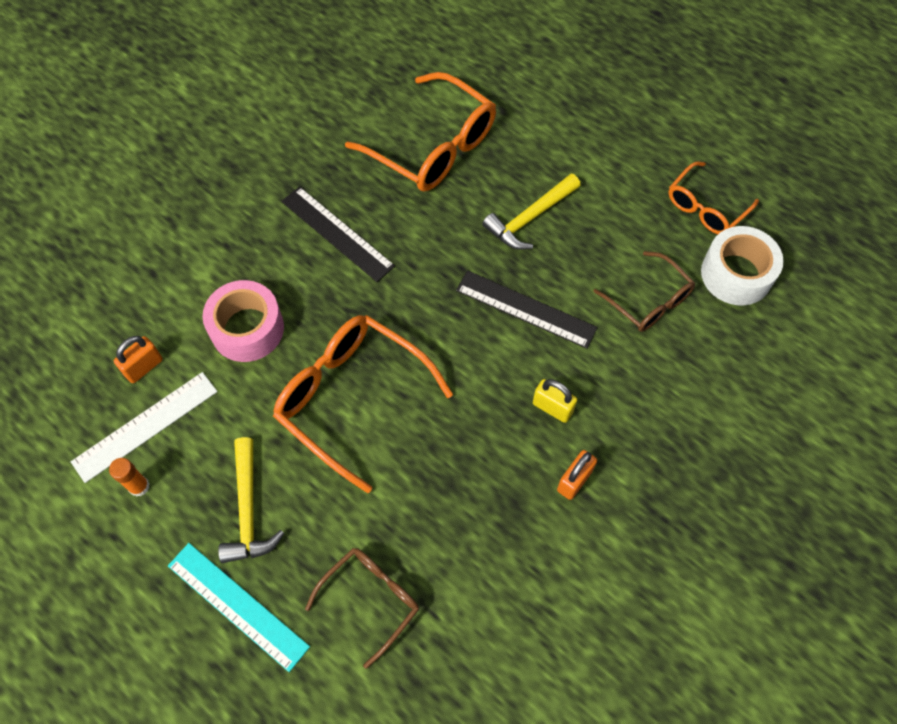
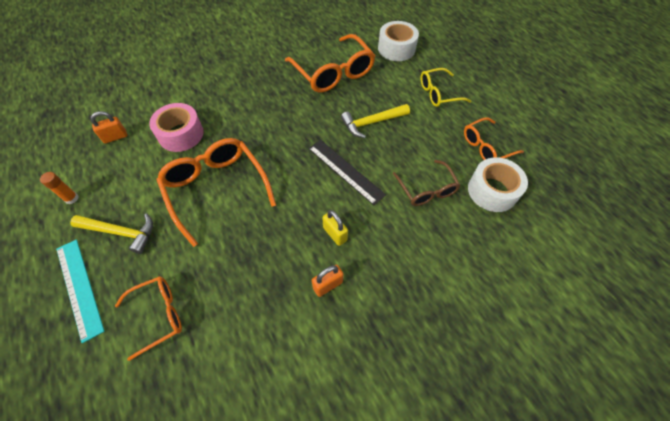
camera: 20 degrees right, 5 degrees down
(145, 426) = (96, 168): white ruler -> none
(248, 510) = (121, 232): yellow hammer -> yellow hammer turned 90 degrees counterclockwise
(337, 233) = (257, 101): black ruler -> none
(371, 599) = (159, 315): brown glasses -> orange glasses
(512, 73) = (396, 49): none -> white tape
(607, 137) = (438, 93): none -> yellow glasses

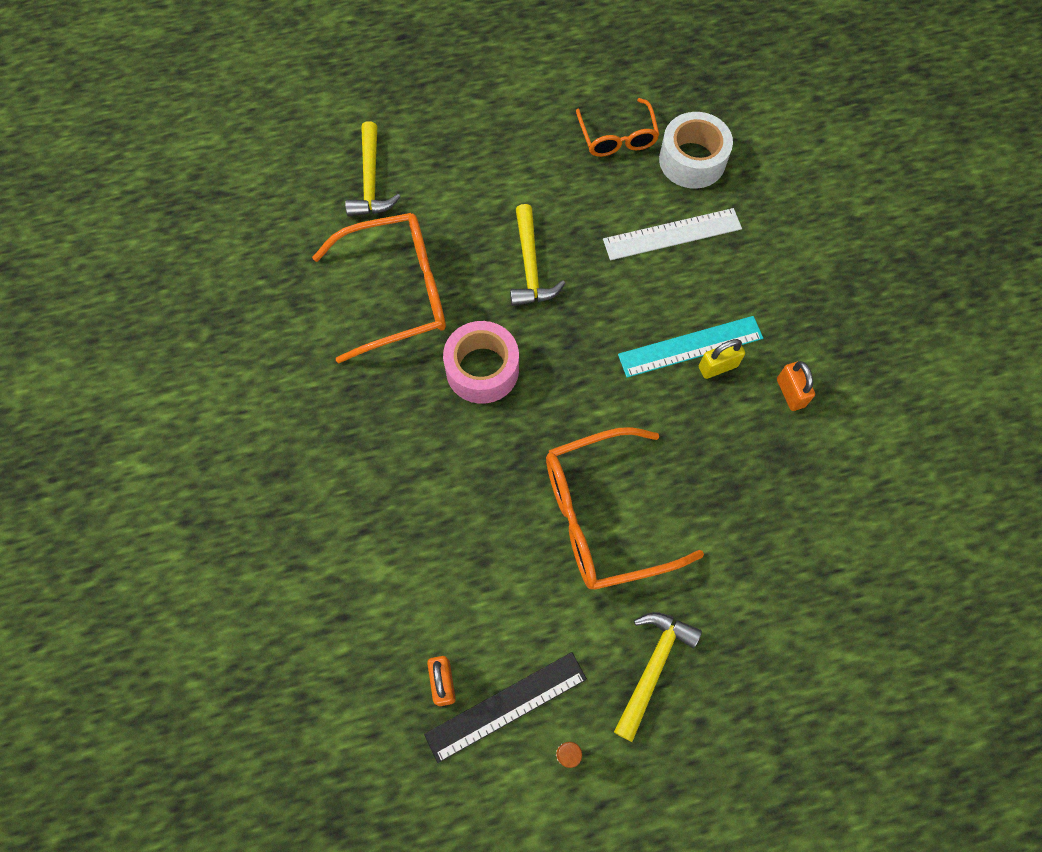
camera: 75 degrees left, 10 degrees up
(79, 287) = (736, 727): turquoise ruler -> turquoise ruler (690, 346)
(159, 315) = (796, 612): orange glasses -> none
(181, 134) = (470, 564): pink tape -> pink tape (482, 369)
(345, 171) = (614, 326): black ruler -> black ruler (506, 706)
(396, 49) = (371, 181): white tape -> yellow hammer
(427, 189) = (672, 234): brown glasses -> white ruler
(438, 93) = (496, 157): yellow glasses -> none

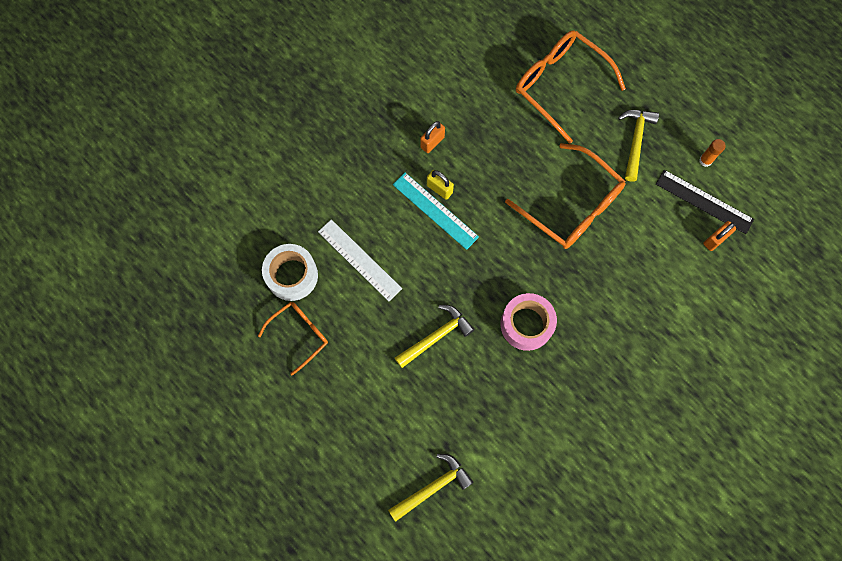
camera: 120 degrees left, 5 degrees up
(397, 292) = (507, 411): orange glasses -> orange glasses (559, 85)
(652, 667) = (635, 141): yellow hammer -> yellow hammer turned 105 degrees clockwise

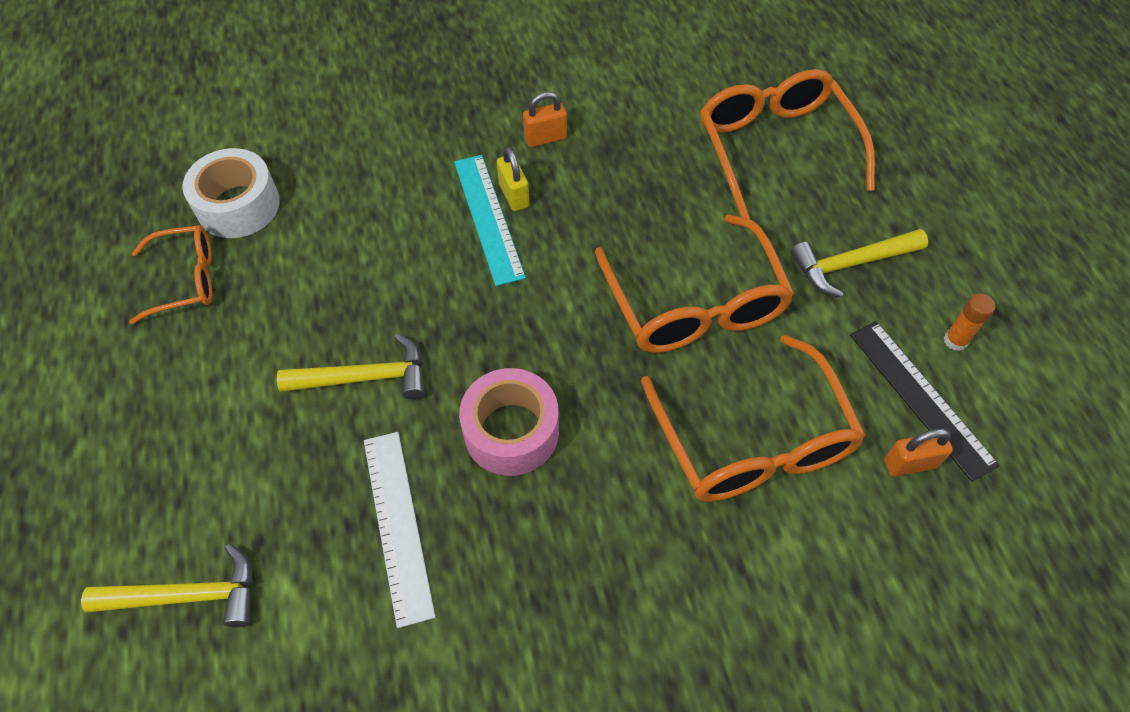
camera: 30 degrees right, 15 degrees down
(359, 259) = (340, 229): white ruler -> white ruler (398, 524)
(635, 141) = (851, 264): yellow hammer -> yellow hammer turned 150 degrees counterclockwise
(640, 267) = (753, 441): none -> orange glasses

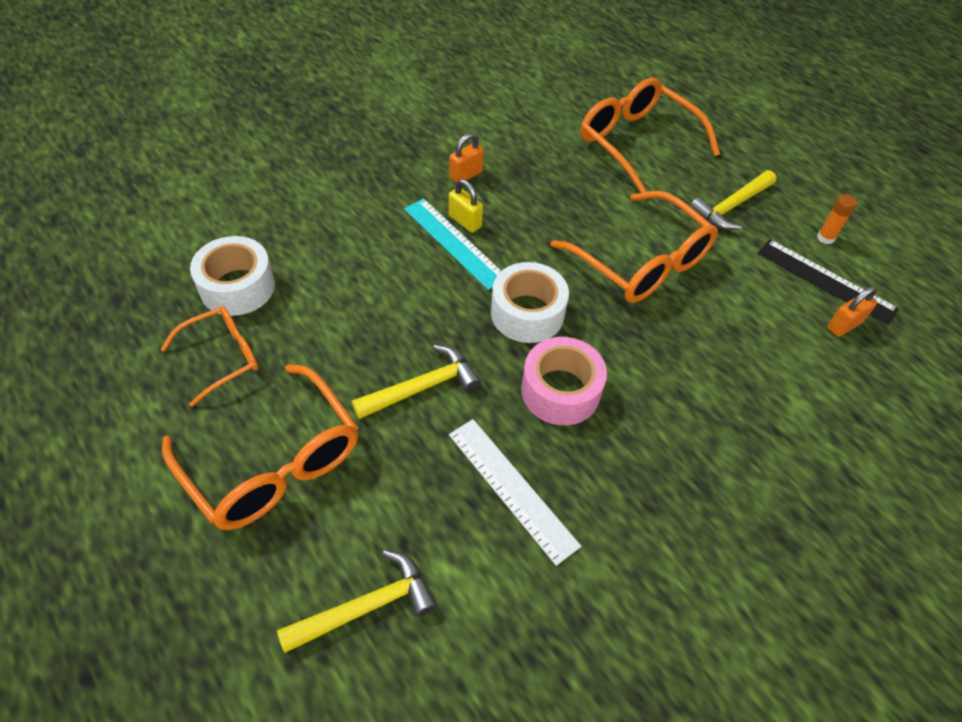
camera: 25 degrees left, 5 degrees down
(524, 327) = (527, 313): none -> white tape
(753, 441) = (735, 343): orange glasses -> orange glasses (273, 462)

